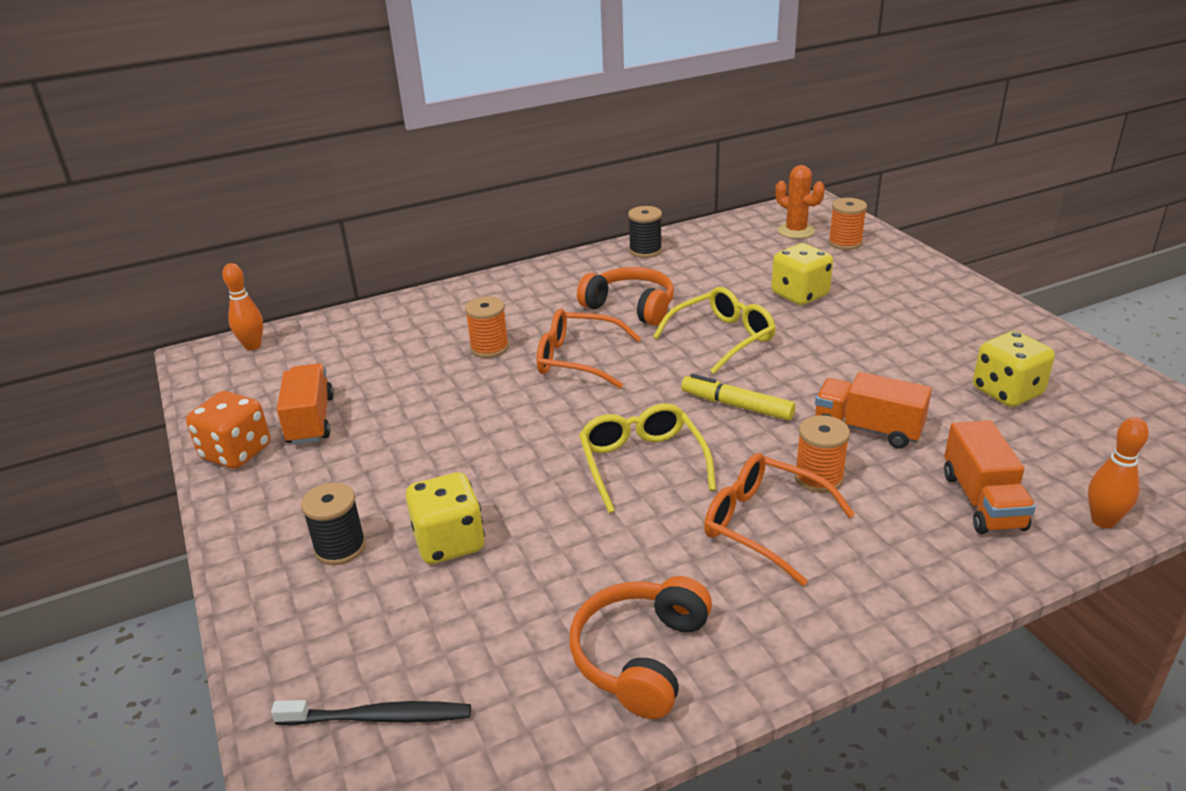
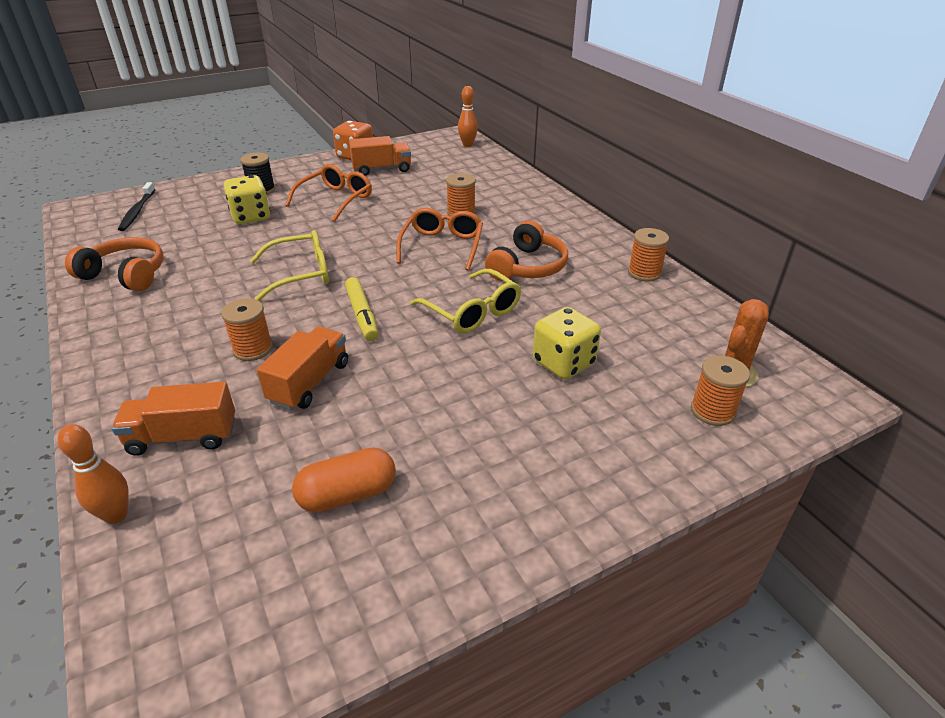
camera: 85 degrees right, 5 degrees up
(645, 251) = (644, 273): black spool -> orange spool
(736, 406) = (362, 315): yellow marker -> yellow marker turned 135 degrees clockwise
(764, 524) = (212, 320): orange glasses -> orange glasses (336, 200)
(1007, 392) = (347, 494): yellow dice -> orange capsule

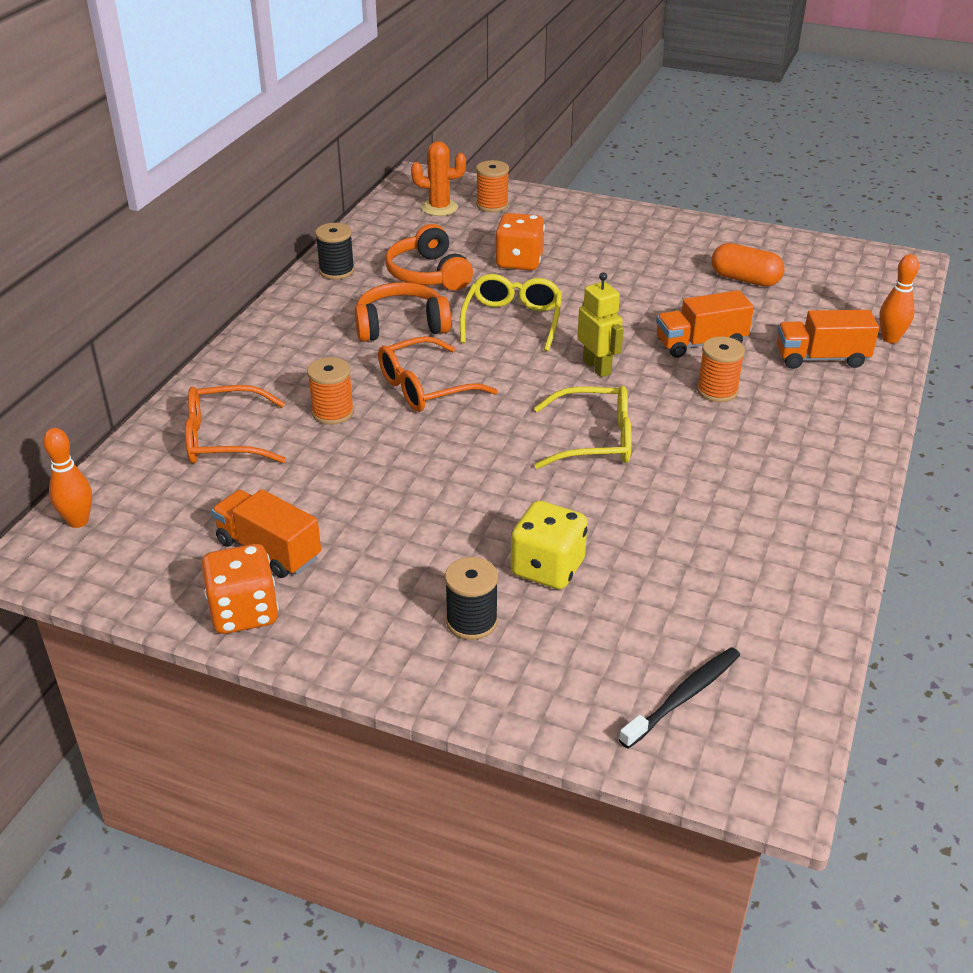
camera: 130 degrees left, 0 degrees up
(126, 274) = (775, 557): orange headphones -> orange headphones (428, 274)
(183, 437) = (821, 358): orange truck -> orange truck turned 135 degrees clockwise
(301, 274) = (594, 440): yellow glasses -> yellow glasses turned 150 degrees clockwise
(336, 200) = (414, 528): orange glasses -> orange glasses (224, 439)
(362, 315) = (597, 367): yellow marker -> yellow robot
(563, 363) = (519, 262): yellow dice -> orange dice
(644, 273) = (336, 271): orange spool -> black spool

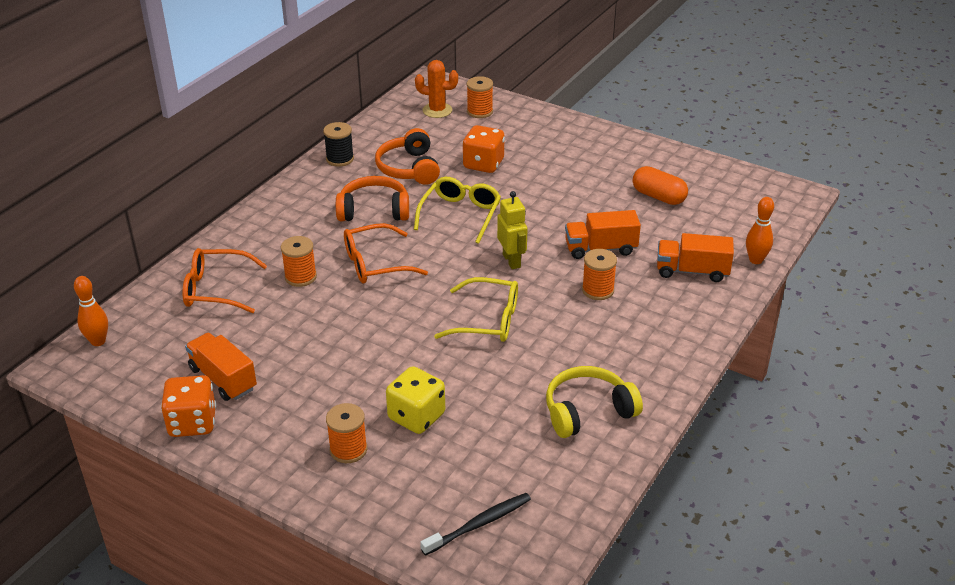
camera: 10 degrees right, 0 degrees up
(472, 621) = (348, 450): black spool -> orange spool
(765, 535) = (587, 411): none -> yellow headphones

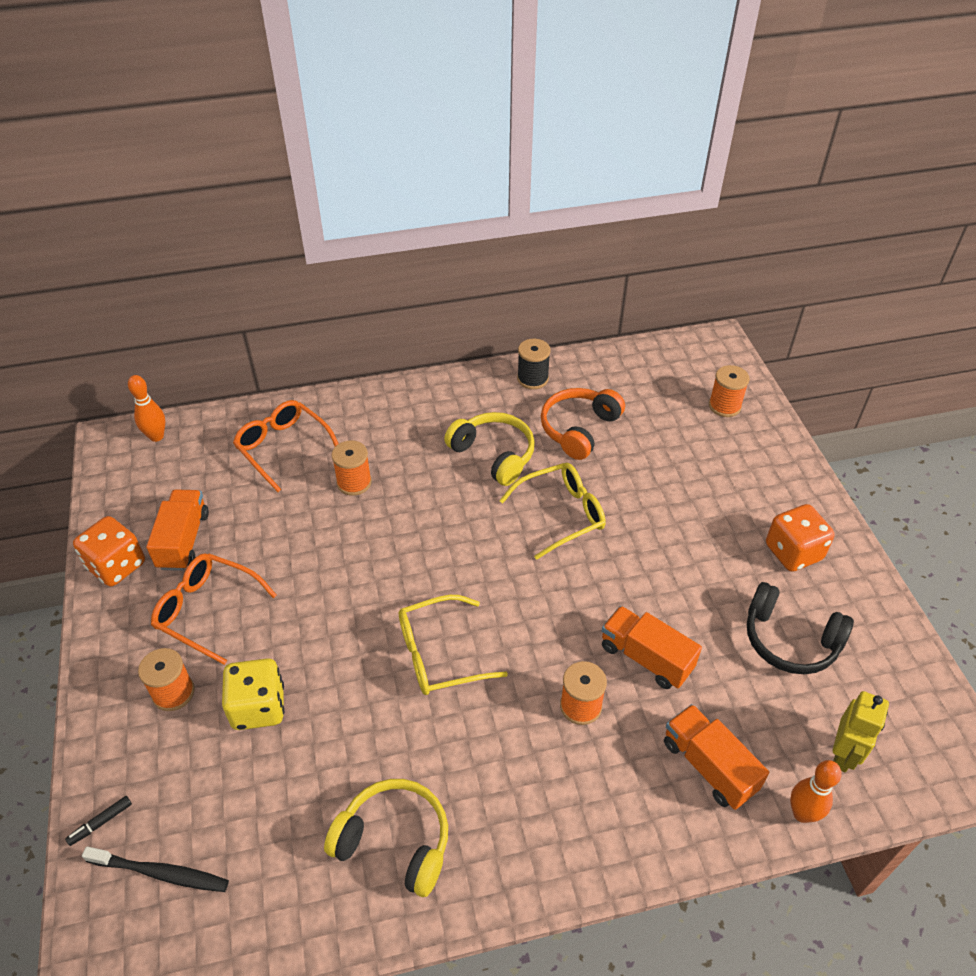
camera: 45 degrees right, 10 degrees up
(374, 210) = (494, 454): orange headphones -> yellow headphones
(375, 264) = (425, 514): orange glasses -> orange glasses (207, 610)
(404, 535) = (101, 823): none -> black marker
(437, 110) = (684, 379): orange cactus -> none
(483, 164) = (653, 470): orange dice -> orange dice (793, 552)
(488, 320) = (439, 654): yellow glasses -> yellow glasses turned 105 degrees clockwise
(512, 261) = (543, 603): yellow robot -> yellow robot (843, 754)
(658, 197) = (790, 640): orange capsule -> black headphones

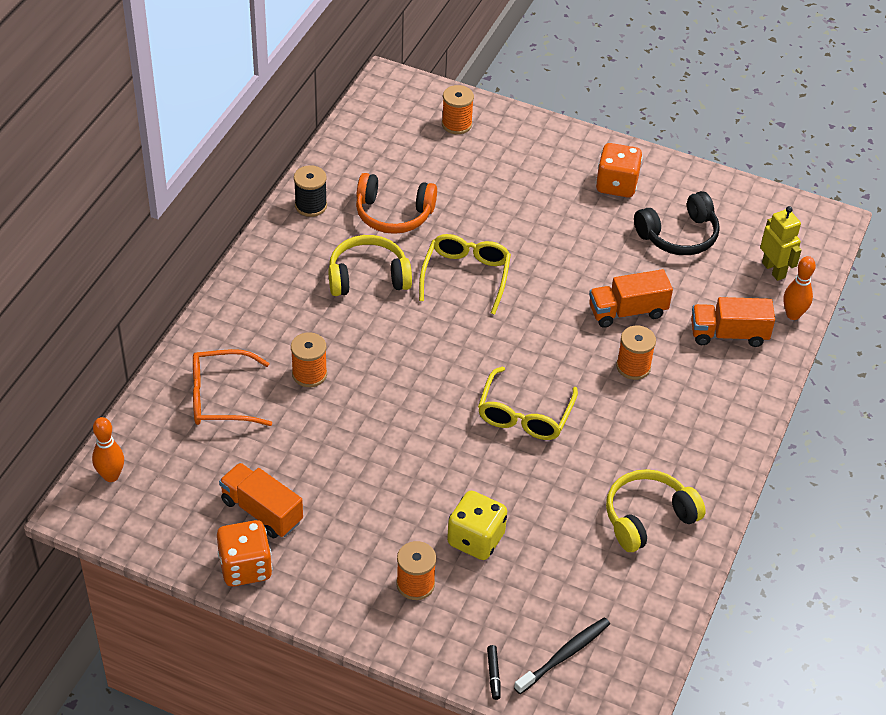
camera: 55 degrees left, 0 degrees up
(207, 610) = (353, 529): orange glasses -> none
(579, 429) = (393, 214): orange headphones -> orange headphones turned 60 degrees counterclockwise

